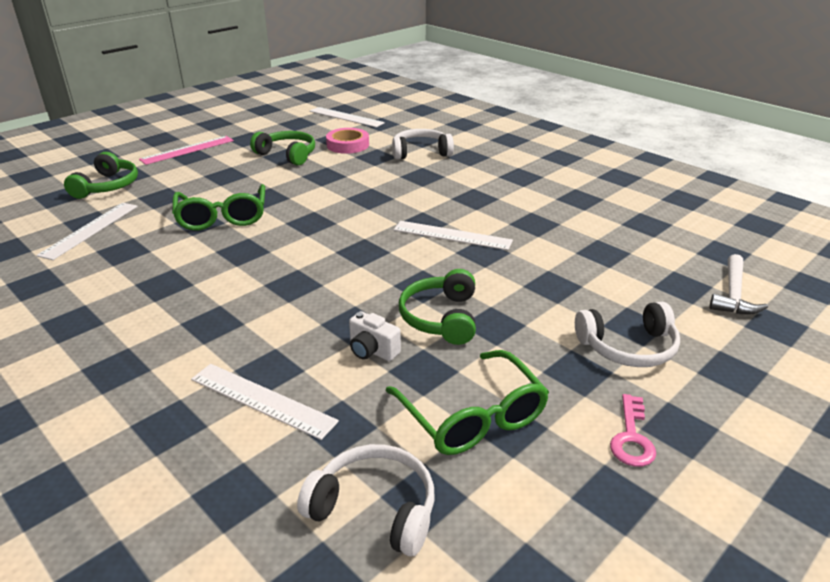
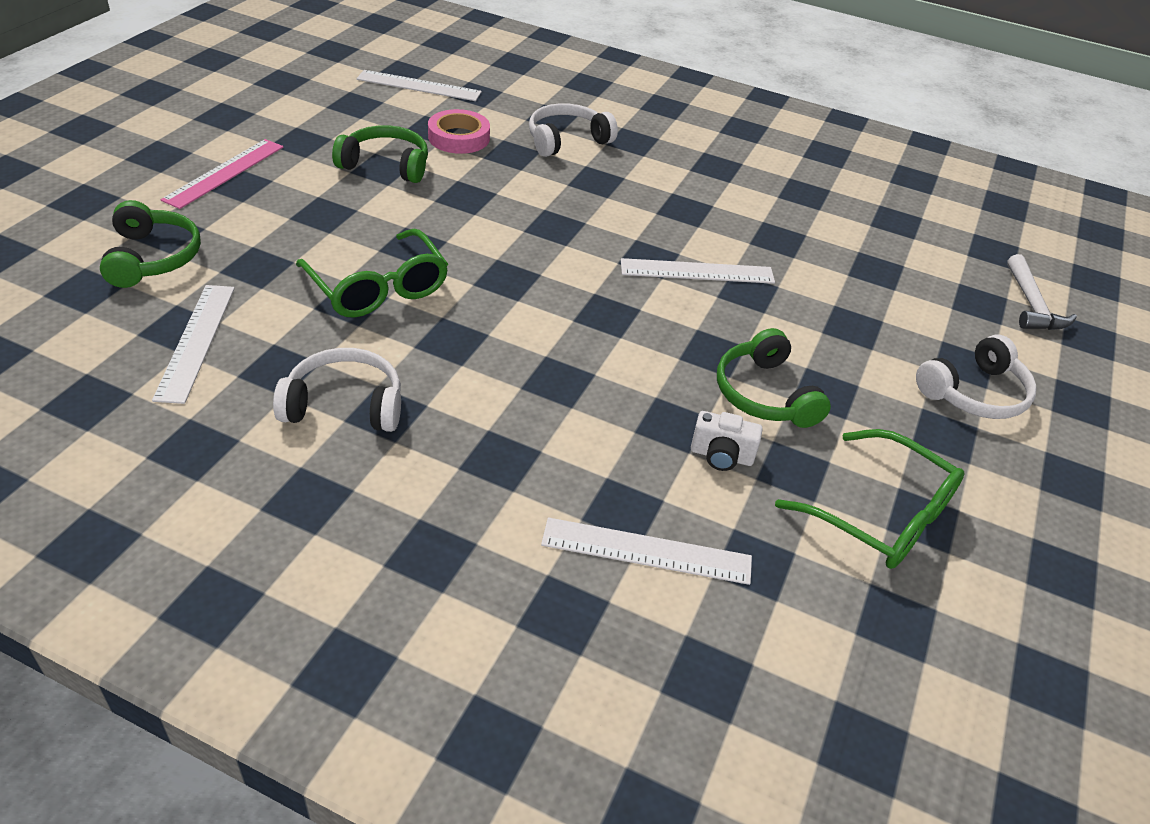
camera: 25 degrees left, 10 degrees up
(374, 508) = (860, 649): white headphones -> white headphones (345, 405)
(631, 437) = (1039, 501): pink key -> none

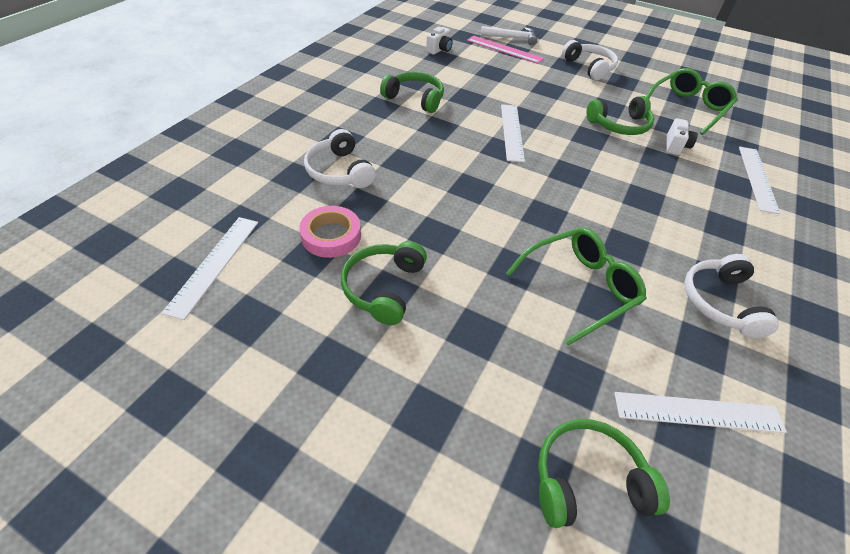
camera: 85 degrees left, 5 degrees up
(225, 173) = (405, 434): pink ruler -> pink ruler (504, 49)
(750, 193) = (415, 99): none -> green headphones
(919, 221) = (439, 50): none -> white camera

